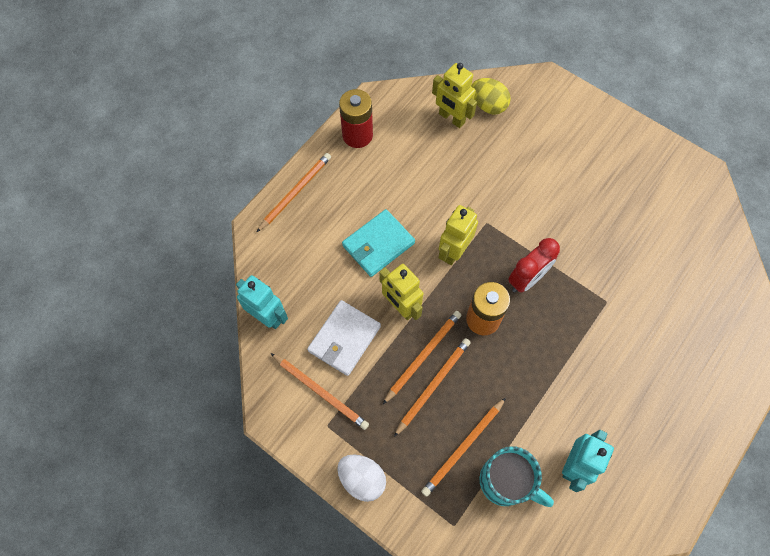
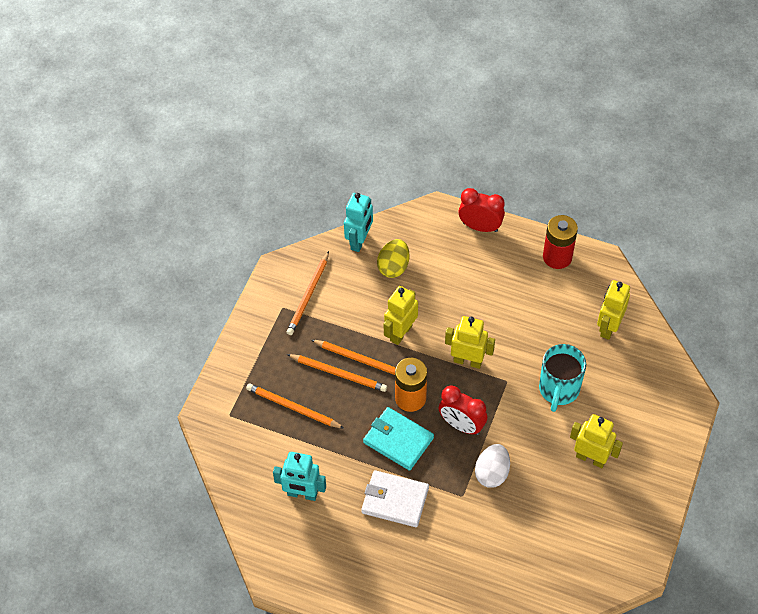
camera: 75 degrees right, 10 degrees down
(295, 192) = (480, 227): orange pencil -> red clock
(344, 339) = (358, 299): white wallet -> white wallet (395, 500)
(362, 479) = (247, 342): white egg -> white egg (492, 473)
(378, 244) = (453, 301): turquoise wallet -> turquoise wallet (398, 440)
(488, 105) = (637, 355): yellow egg -> yellow egg (393, 267)
(505, 482) = (273, 445): turquoise mug -> turquoise mug (558, 390)
(588, 177) = (591, 458): none -> yellow robot

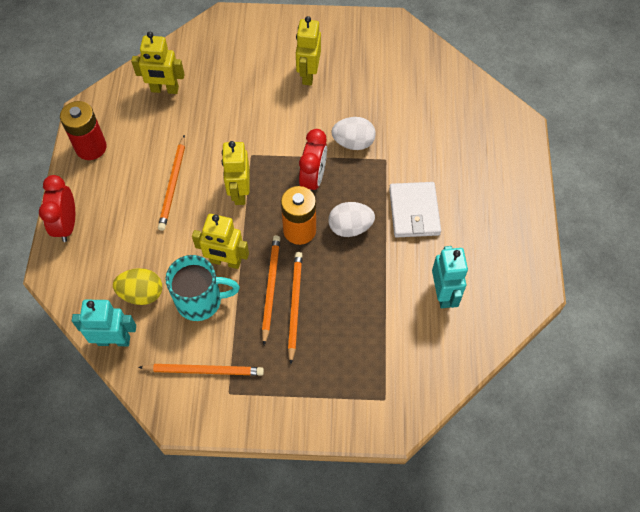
camera: 110 degrees left, 5 degrees up
(293, 407) = (351, 336): orange pencil -> orange pencil (173, 185)
(398, 440) = (350, 227): turquoise wallet -> white egg
(558, 390) = (246, 112): turquoise mug -> turquoise mug (201, 301)

